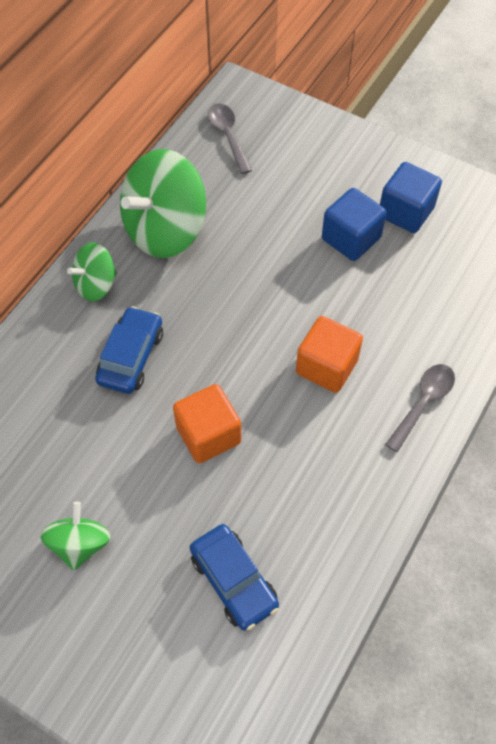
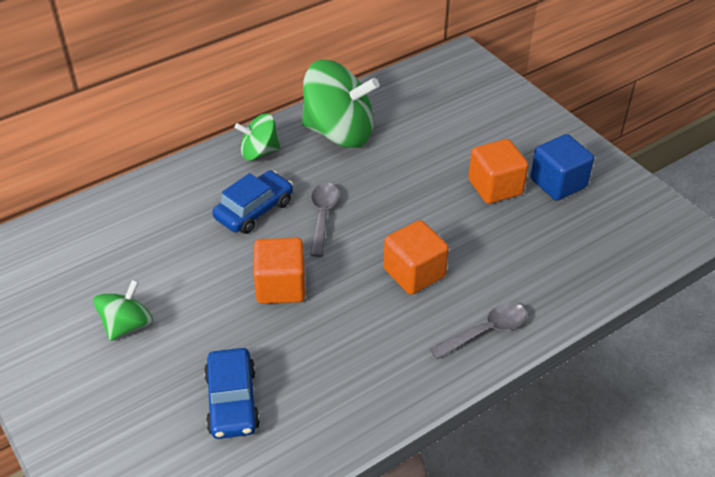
camera: 25 degrees right, 15 degrees down
(165, 230) = (339, 132): green spinning top -> green spinning top turned 150 degrees counterclockwise
(228, 136) = (433, 84): grey spoon -> grey spoon (323, 216)
(351, 238) = (495, 187): blue cube -> orange cube

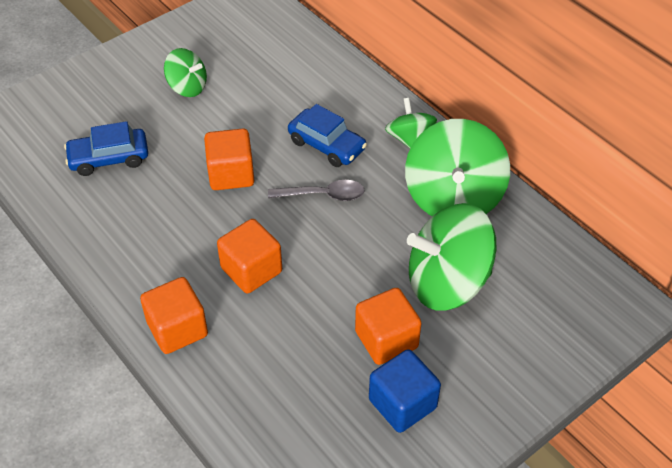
camera: 85 degrees right, 5 degrees up
(435, 146) = (447, 282): none -> green spinning top
(486, 331) = (177, 329): grey spoon -> orange cube

